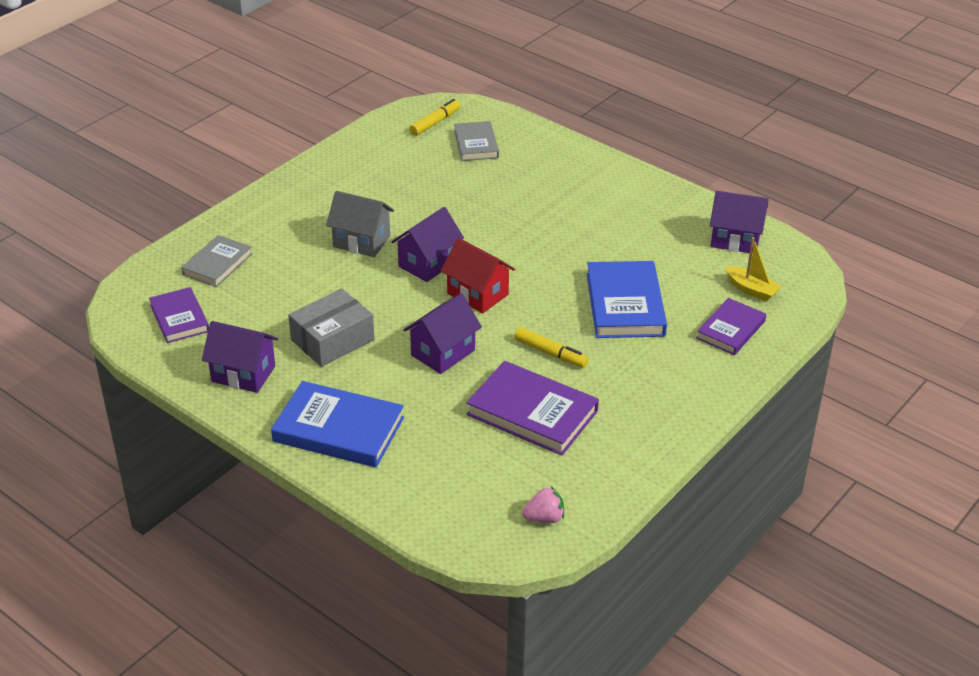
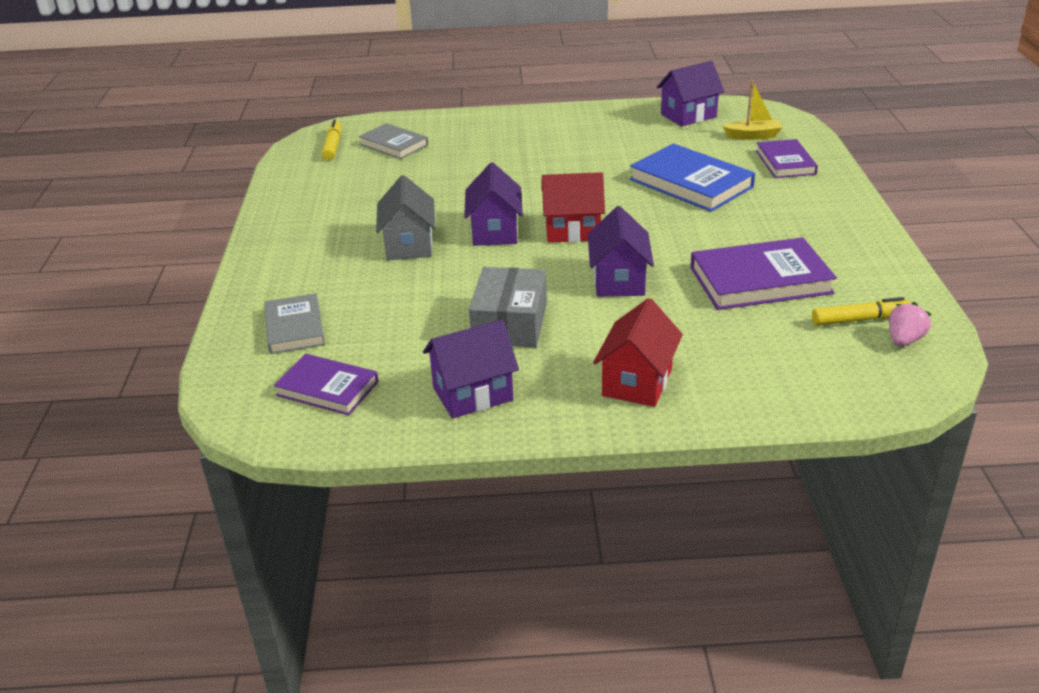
camera: 40 degrees left, 5 degrees down
(338, 429) = (637, 382): blue book -> red house
(361, 241) = (409, 245): grey house -> grey house turned 75 degrees counterclockwise
(550, 353) = (698, 237): yellow marker -> yellow marker (859, 319)

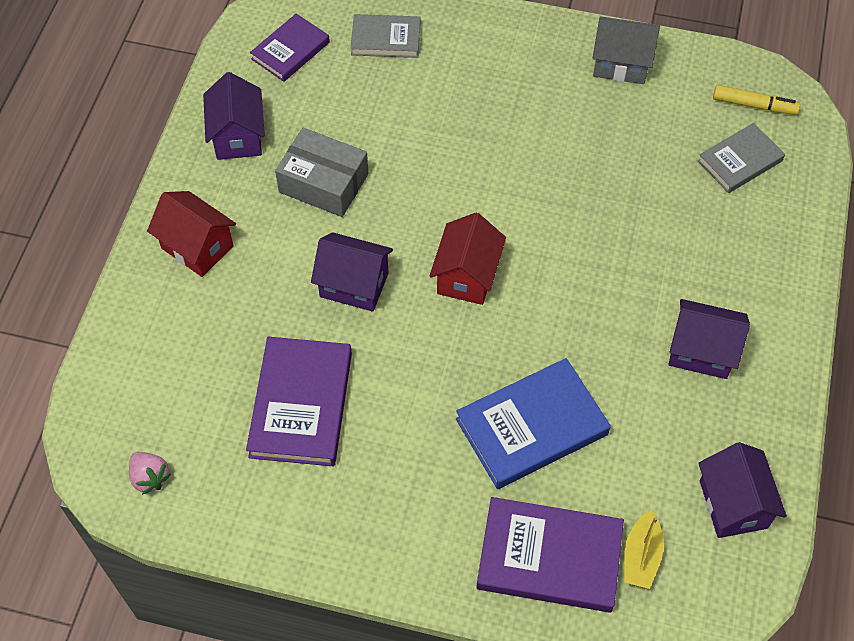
camera: 105 degrees right, 25 degrees up
(409, 245) = (493, 136): grey house -> grey house (621, 64)
(495, 232) = (492, 209): purple house -> purple house (701, 351)
(785, 162) = (549, 557): purple book -> purple book, size x1.60
(859, 319) = (198, 457): yellow marker -> none

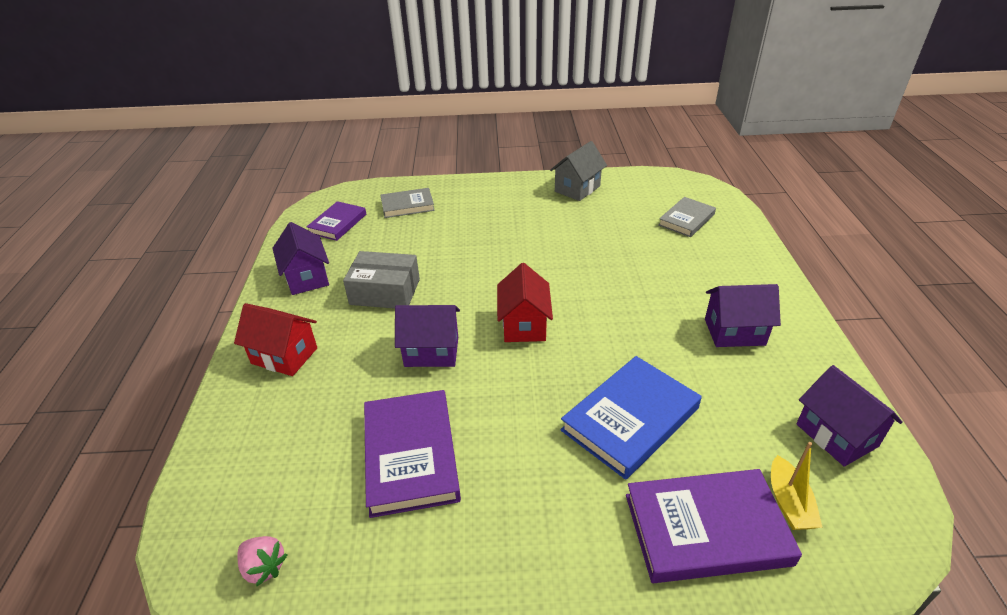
camera: 15 degrees left, 20 degrees down
(621, 64) = (577, 189): grey house -> grey house turned 45 degrees counterclockwise
(754, 105) = (676, 192): yellow marker -> none

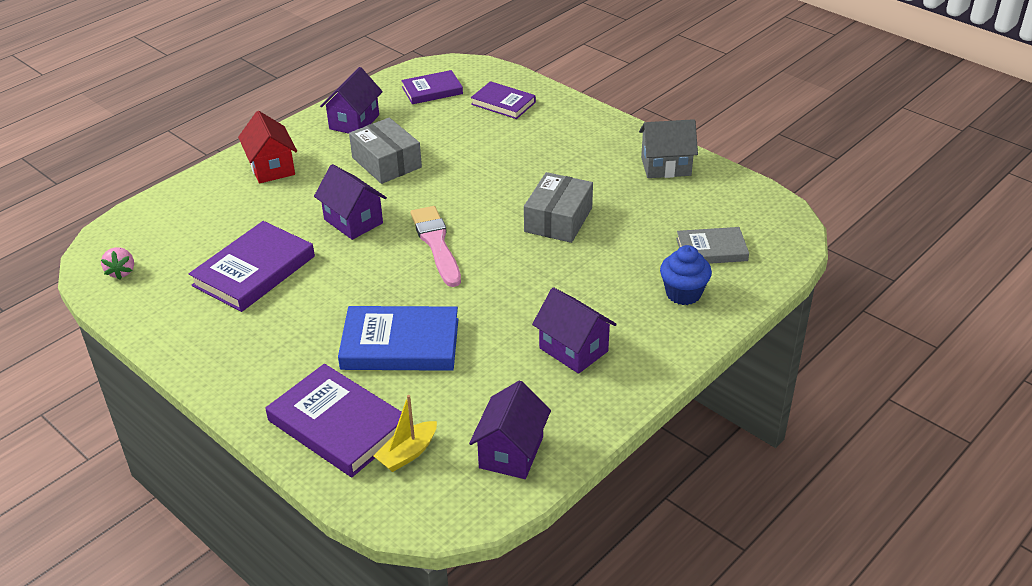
camera: 45 degrees right, 0 degrees up
(407, 205) = (503, 103): grey book -> purple book
(524, 325) = (436, 244): red house -> pink brush
(574, 256) = (558, 220): none -> grey box
(721, 254) = (683, 294): none -> blue cupcake

